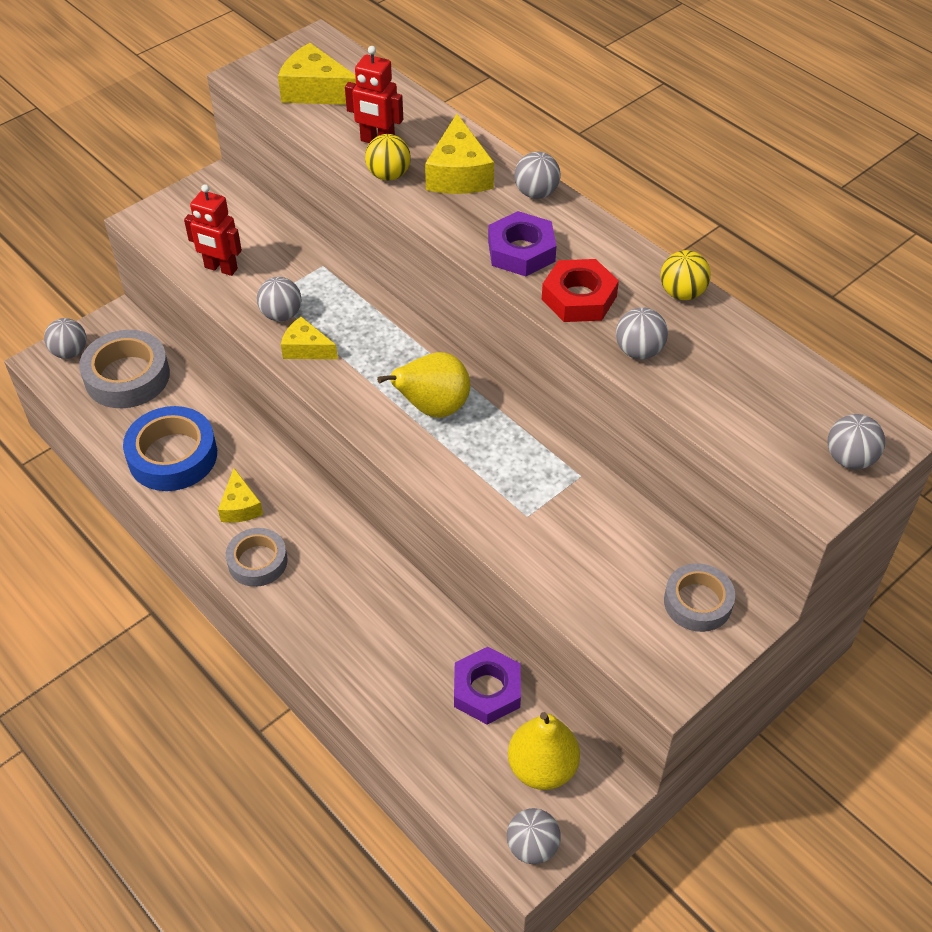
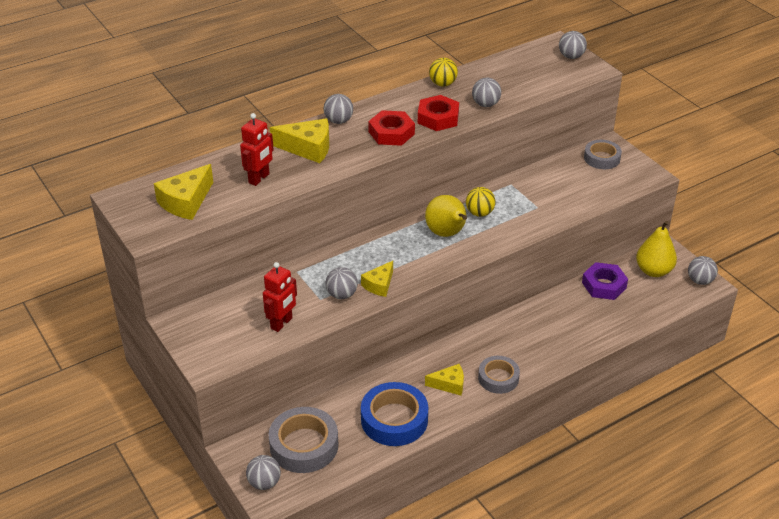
camera: 80 degrees left, 10 degrees down
(388, 175) = (298, 177): yellow ball -> yellow ball (479, 213)
(521, 251) = (391, 133): purple nut -> red nut

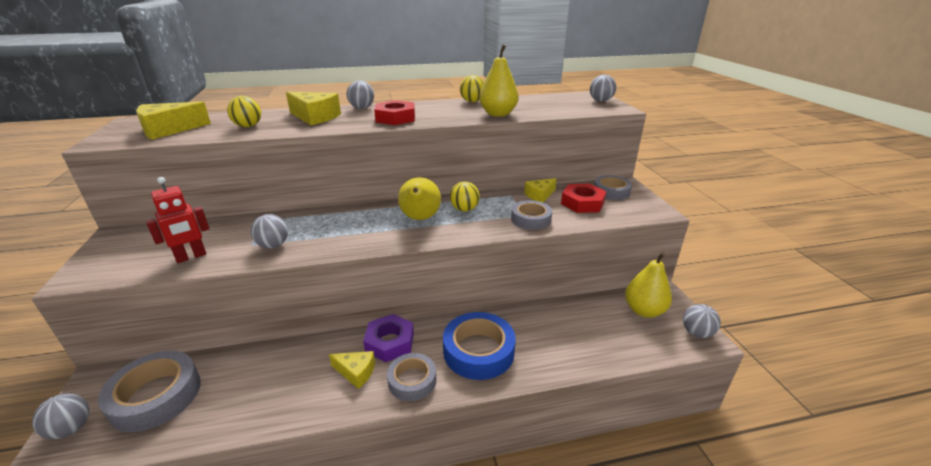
camera: 20 degrees right, 10 degrees down
(259, 178) = (248, 126): red robot -> yellow ball
(379, 285) = (316, 245): yellow cheese -> yellow cheese (540, 195)
(394, 419) = (268, 395): blue tape -> blue tape (478, 351)
(438, 118) = (446, 116): red nut -> red nut (582, 203)
(485, 104) = (498, 114): grey ball -> yellow pear
(546, 211) = (531, 219): none -> grey tape
(604, 285) = (582, 312): purple nut -> purple nut (390, 342)

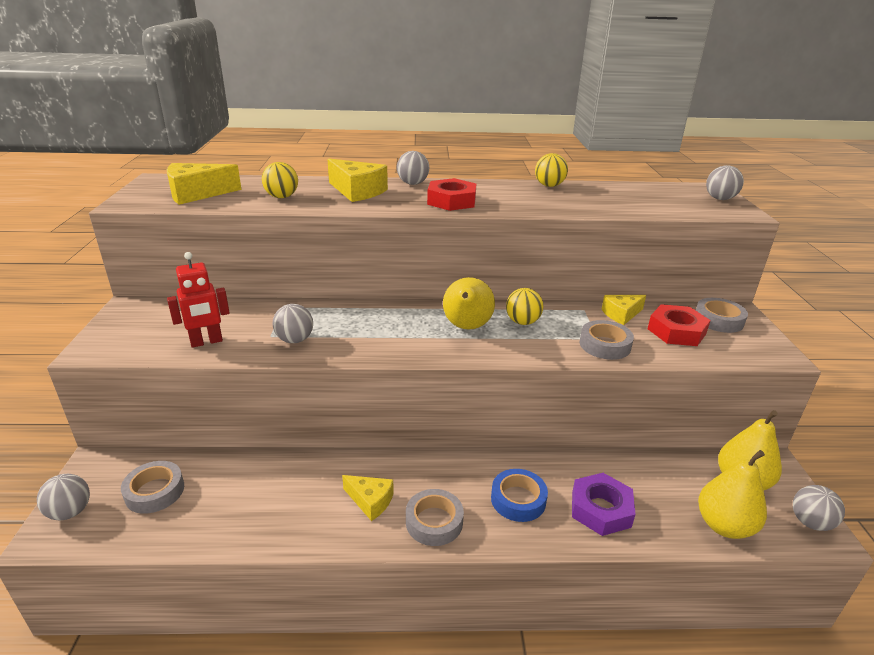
camera: 10 degrees right, 0 degrees up
(156, 396) = (155, 491): grey tape -> grey tape, size x0.63
(390, 342) = (413, 471): purple nut -> purple nut (600, 509)
(478, 351) = (518, 499): blue tape -> blue tape, size x0.63
(498, 114) = (579, 206): yellow pear -> yellow pear (724, 526)

